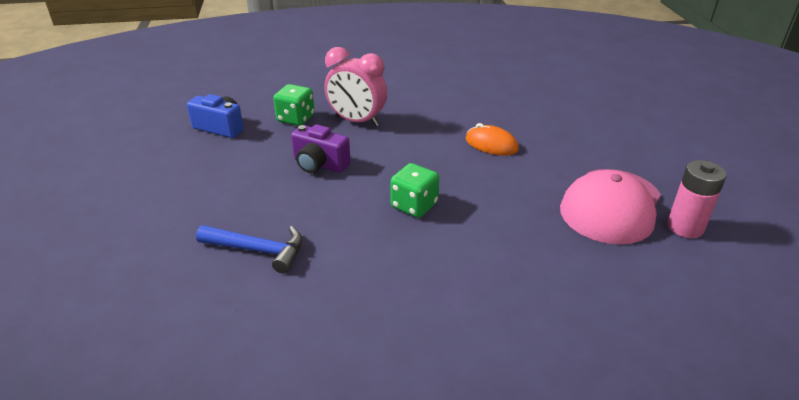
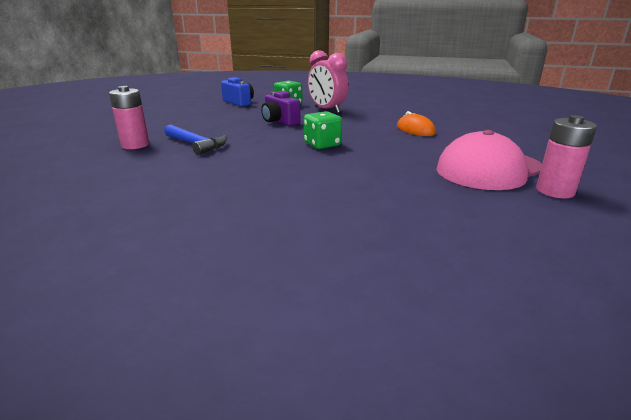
camera: 25 degrees right, 10 degrees down
(172, 276) = (135, 145): none -> pink battery

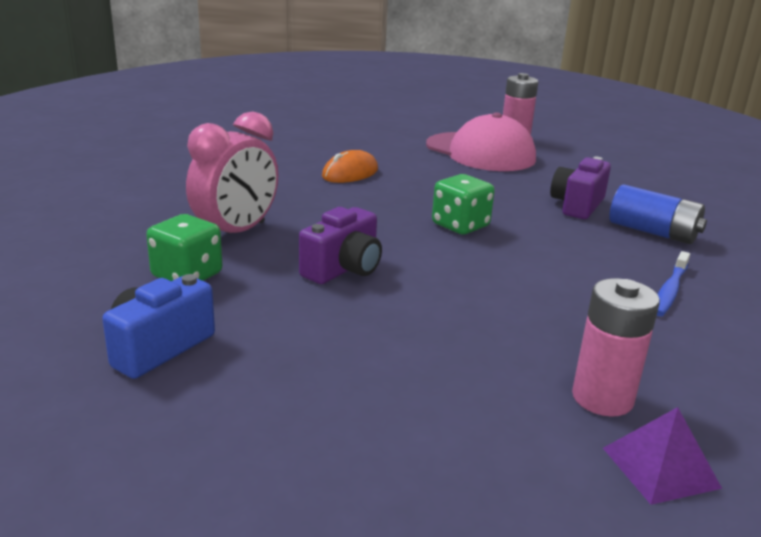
camera: 105 degrees left, 0 degrees up
(90, 145) = (660, 467): none -> purple pyramid
(196, 145) = (541, 326): blue hammer -> none
(197, 180) = (669, 290): none -> blue toothbrush
(287, 199) = (653, 232): none -> blue battery
(352, 182) = (577, 205): none -> purple camera

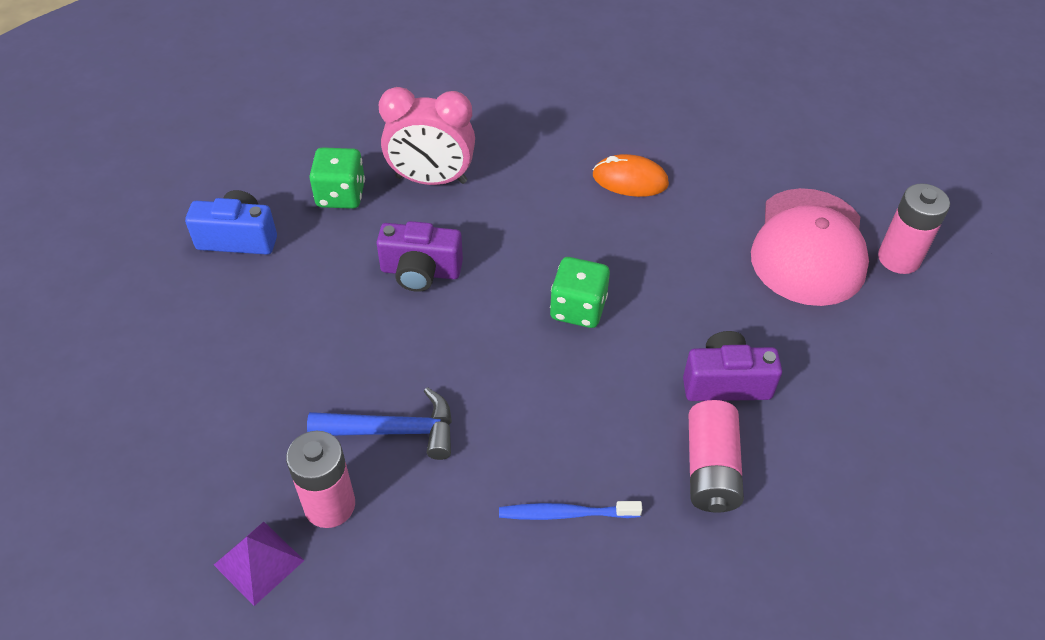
camera: 60 degrees right, 25 degrees up
(529, 337) = (393, 431): none -> blue hammer
(653, 232) = (711, 469): blue battery -> pink battery

